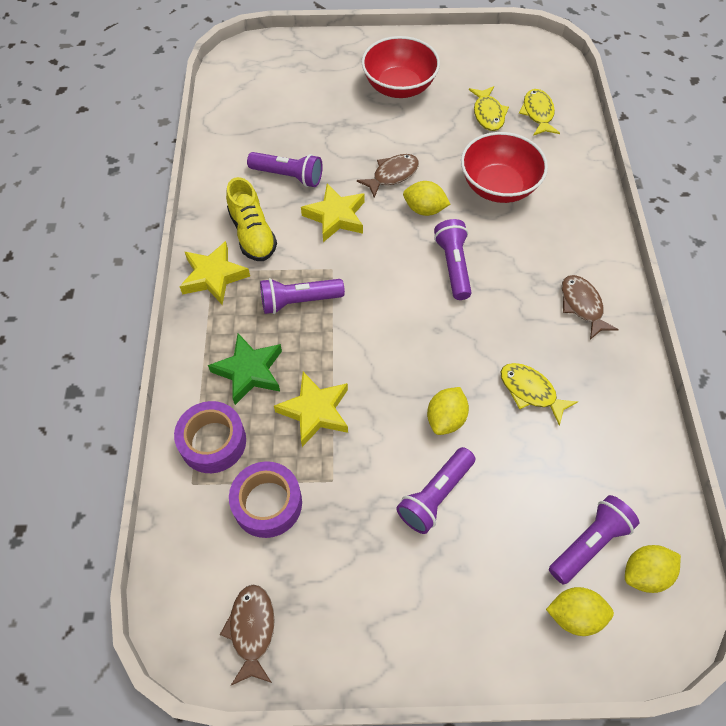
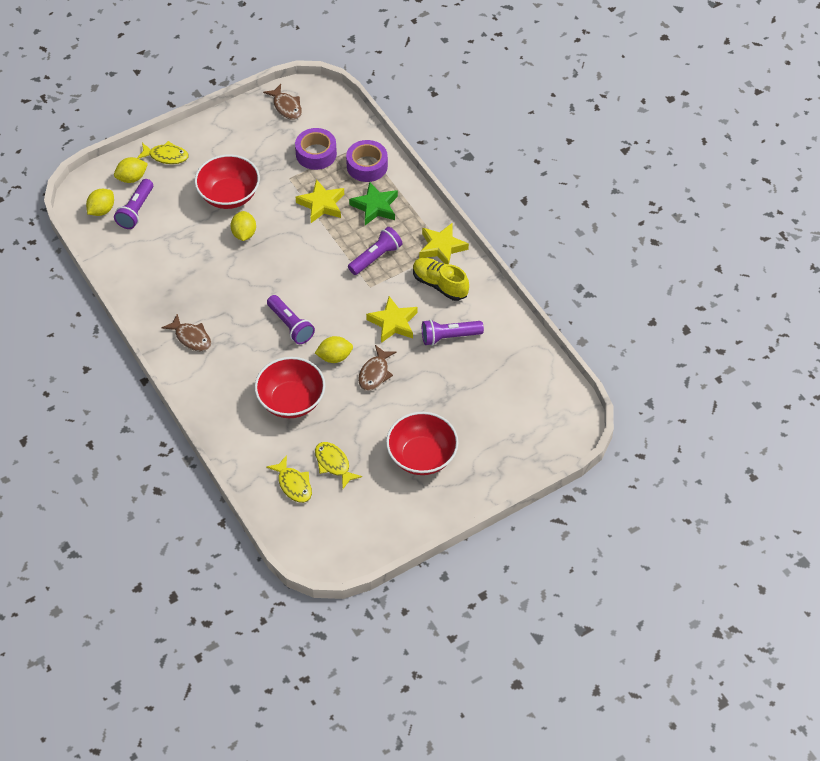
camera: 150 degrees right, 5 degrees down
(435, 496) = (229, 195): purple flashlight -> red bowl
(530, 391) = (201, 270): yellow fish -> yellow fish (166, 156)

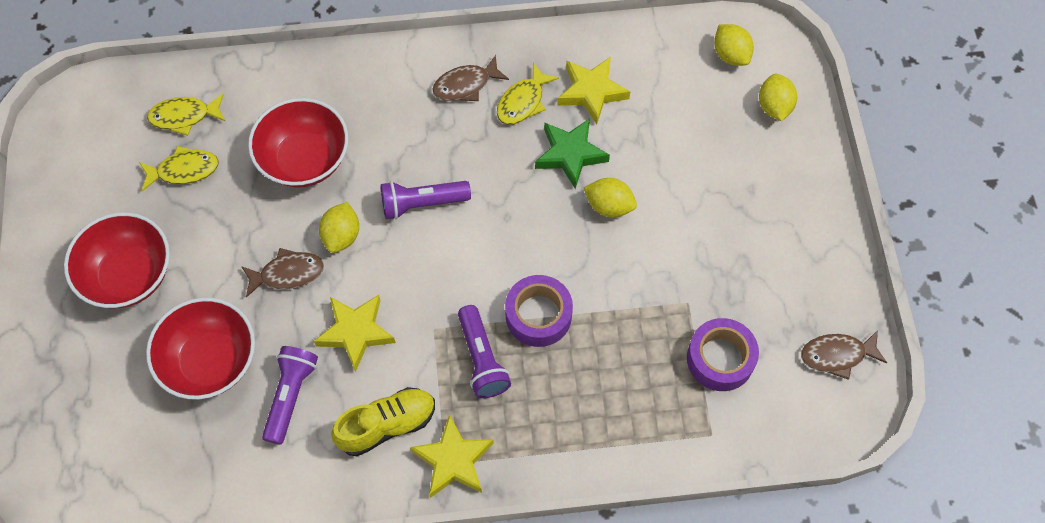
camera: 115 degrees right, 10 degrees up
(136, 210) = (712, 93): purple flashlight -> none
(166, 156) = (798, 160): yellow fish -> yellow fish (523, 101)
(229, 195) = (689, 212): red bowl -> red bowl (210, 361)
(321, 204) = (616, 326): yellow star -> yellow star (591, 92)
(367, 166) = (664, 422): purple tape -> purple tape (538, 315)
(375, 207) = (577, 399): green star -> green star (570, 154)
(375, 373) = (287, 274): brown fish -> brown fish turned 120 degrees clockwise

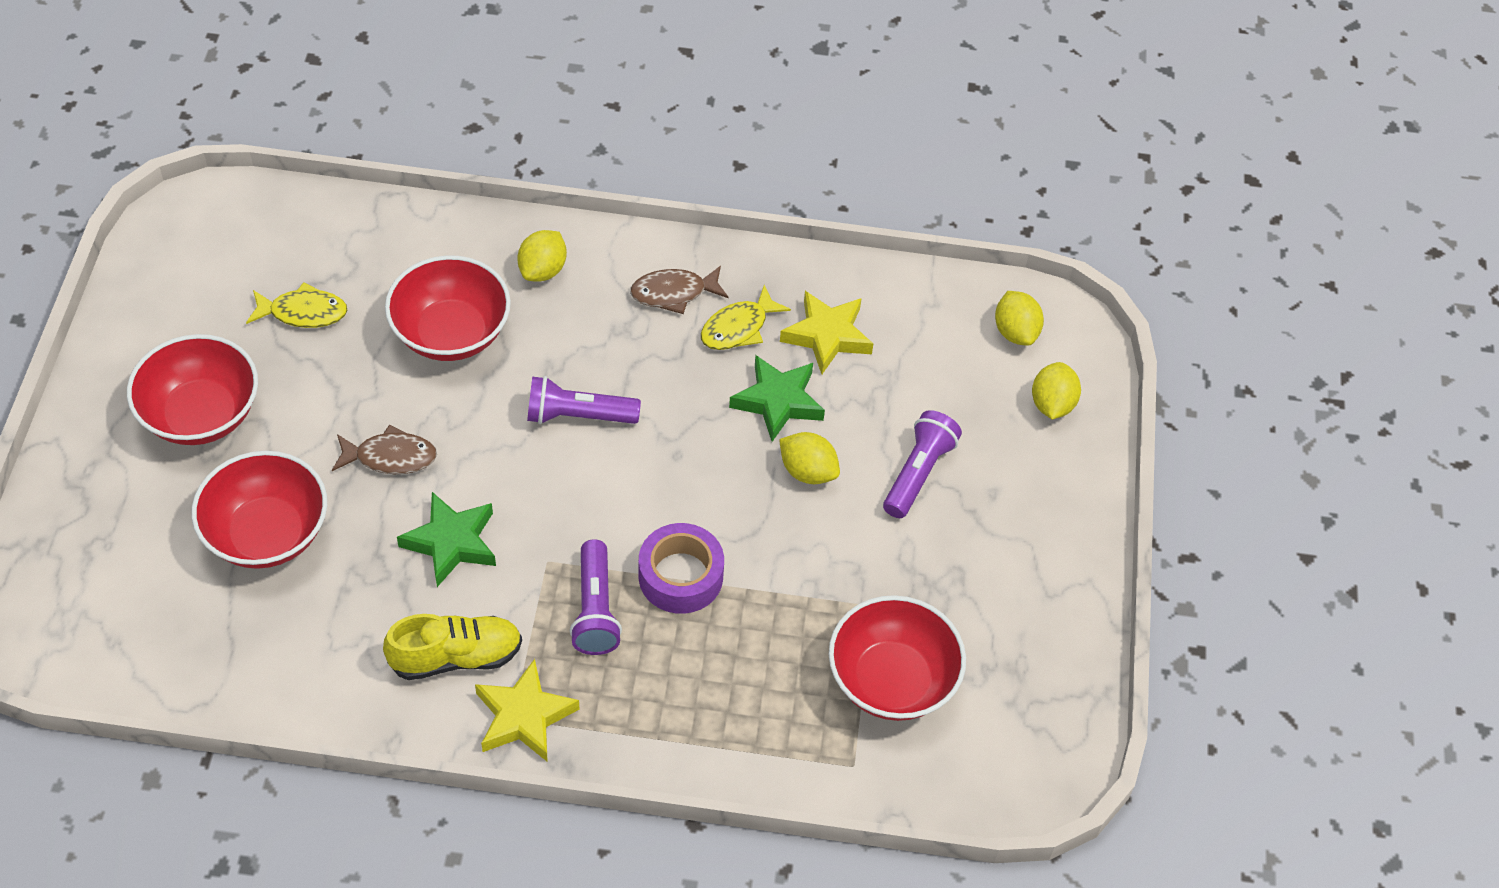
camera: 10 degrees right, 10 degrees down
(184, 116) = (323, 252): yellow fish -> none
(290, 395) = (350, 595): purple flashlight -> purple flashlight (918, 473)
(342, 236) = (469, 429): yellow lemon -> yellow lemon (543, 270)
(355, 332) = (451, 542): yellow star -> green star
(720, 359) = (891, 680): purple tape -> red bowl
(837, 355) = (1042, 711): brown fish -> none

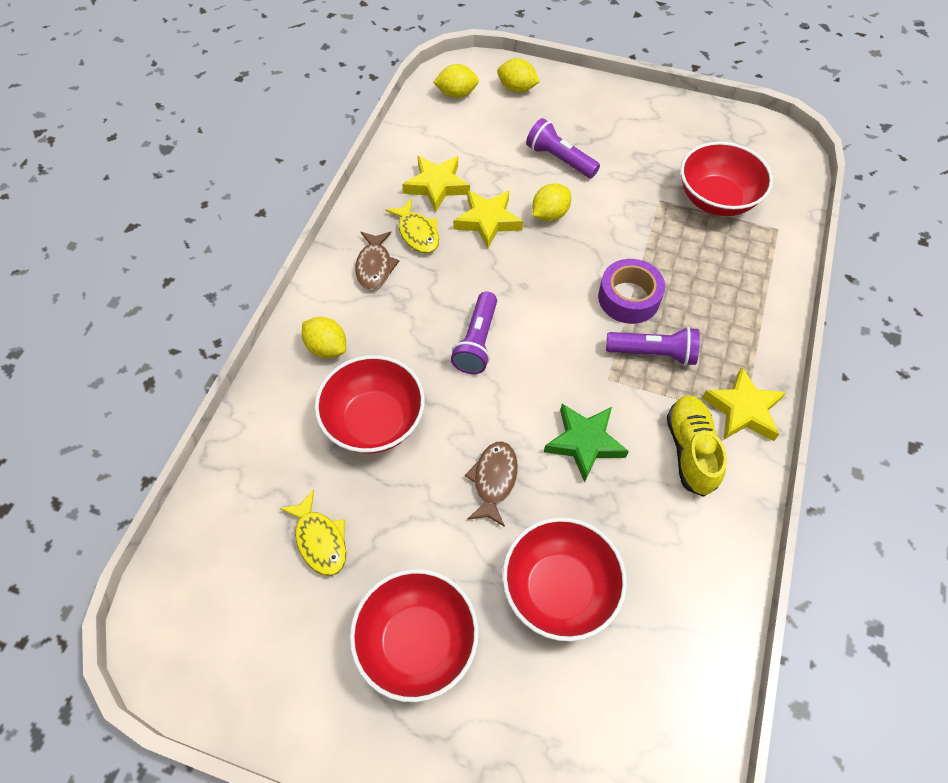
camera: 75 degrees left, 5 degrees up
(303, 312) = (320, 540): yellow fish -> yellow fish turned 135 degrees clockwise
(778, 401) = (488, 221): green star -> yellow star

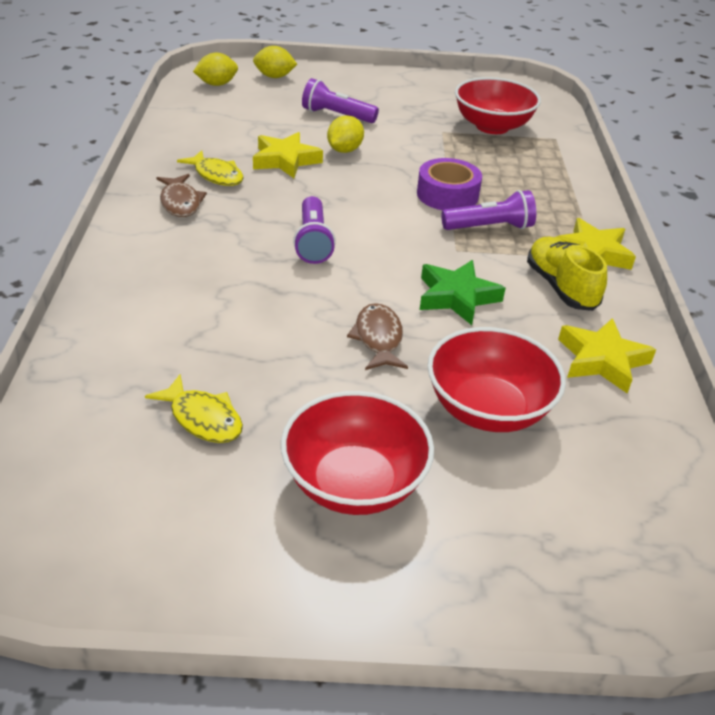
camera: 20 degrees left, 20 degrees down
(327, 348) = (151, 266): yellow lemon -> none
(374, 421) = (228, 314): red bowl -> none
(437, 186) = (223, 143): yellow star -> yellow star (602, 360)

